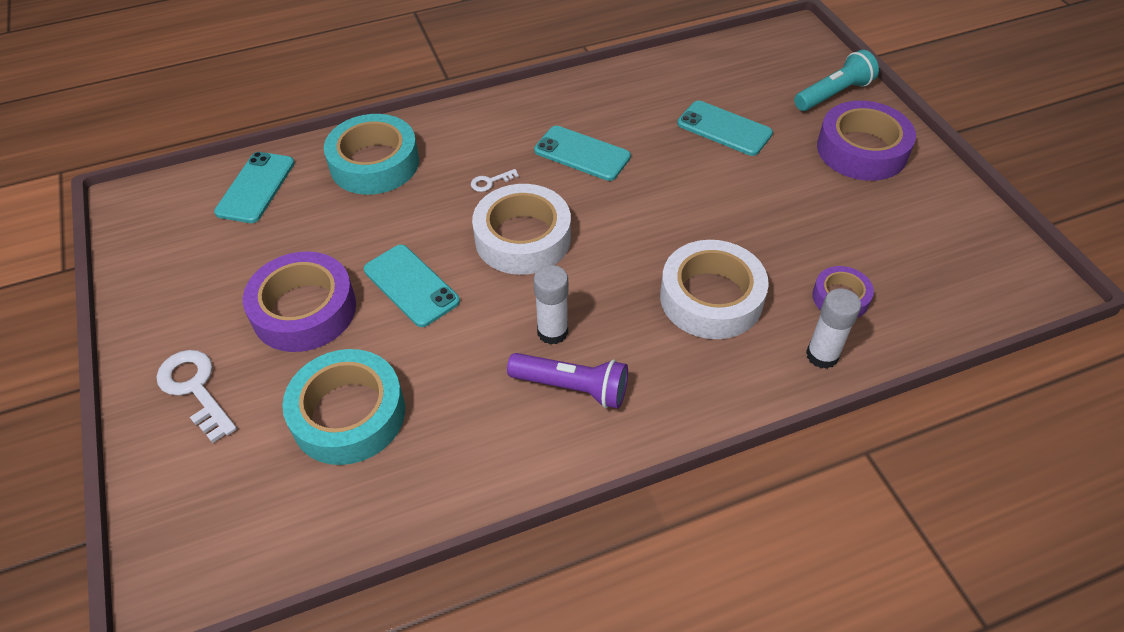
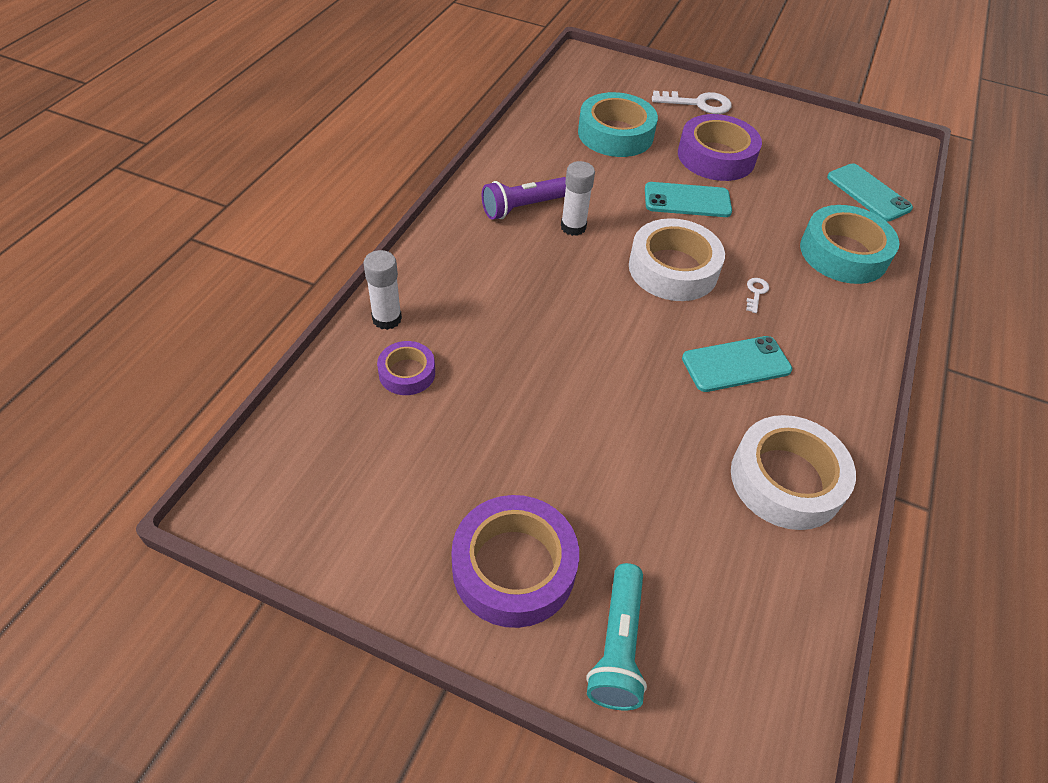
camera: 130 degrees right, 0 degrees up
(711, 298) = (501, 310): white tape -> white tape (786, 480)
(724, 129) = (666, 488): turquoise phone -> none

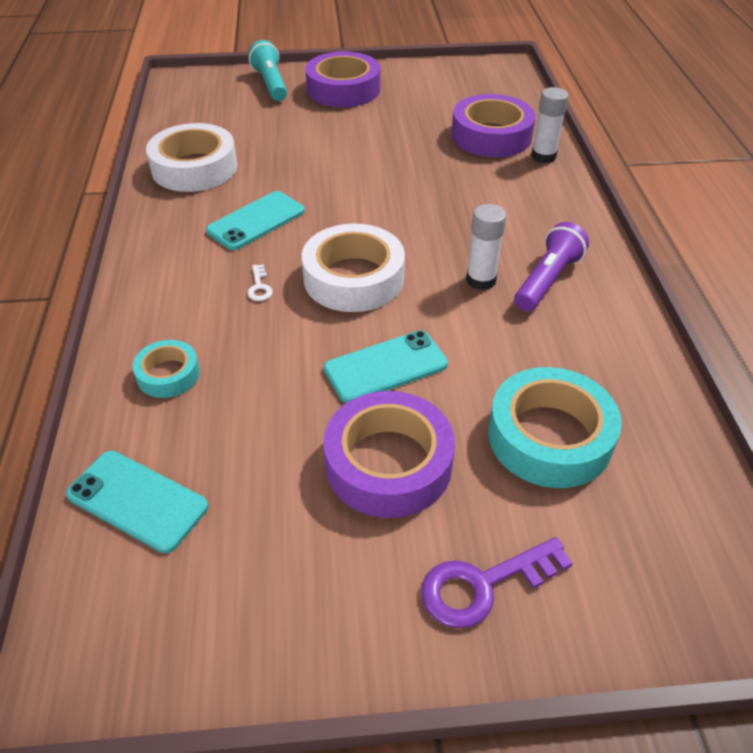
camera: 155 degrees right, 5 degrees down
(407, 373) = (491, 136): purple tape -> purple tape, size x1.84
(698, 104) = (483, 585): white key -> purple key
(843, 253) = (168, 374): turquoise tape -> turquoise tape, size x0.54

